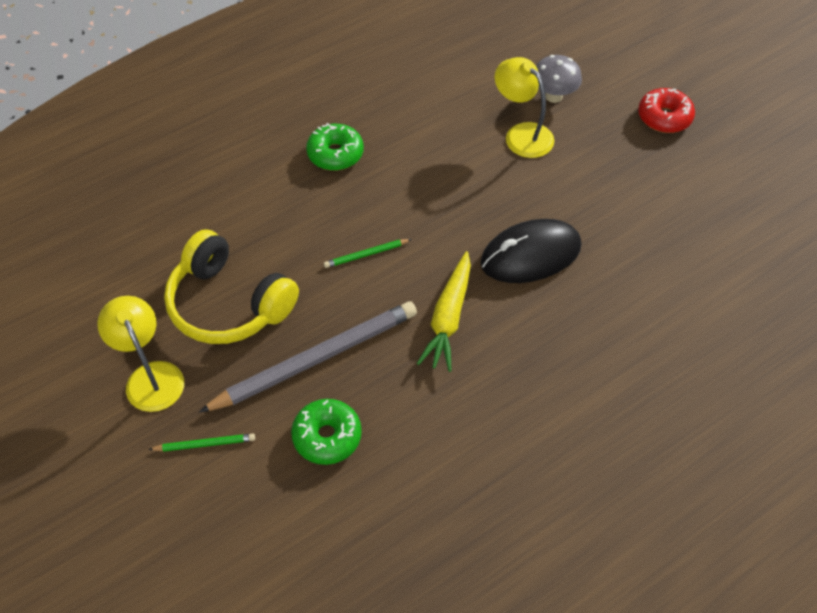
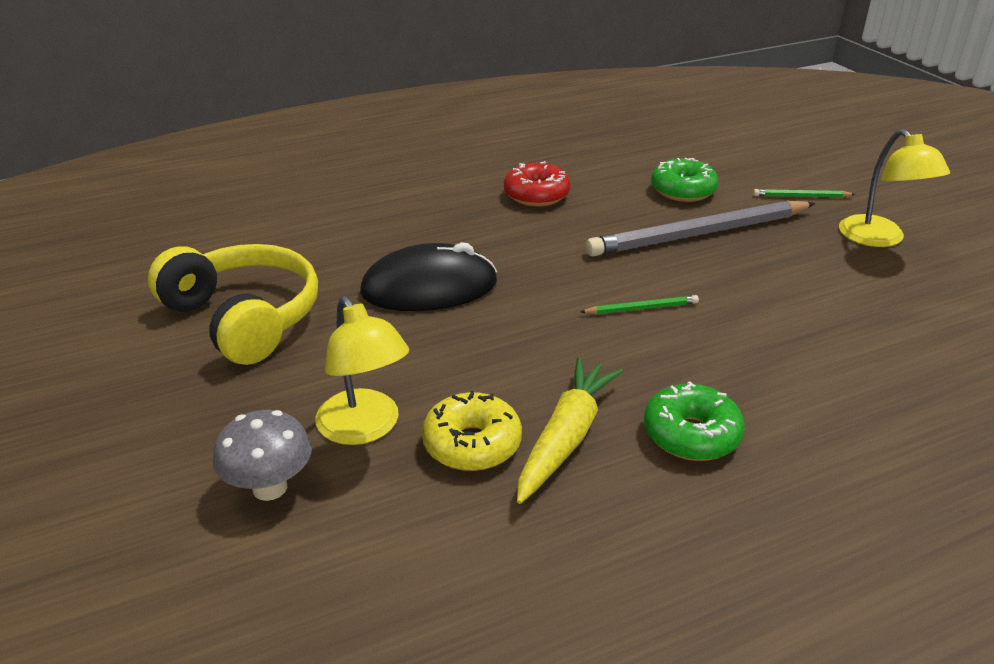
camera: 170 degrees left, 20 degrees down
(228, 304) = (813, 282): yellow headphones -> yellow headphones (244, 318)
(448, 318) = (548, 248): yellow carrot -> yellow carrot (566, 438)
(458, 132) = (472, 444): none -> yellow donut
(664, 117) = (110, 425): red donut -> red donut (536, 195)

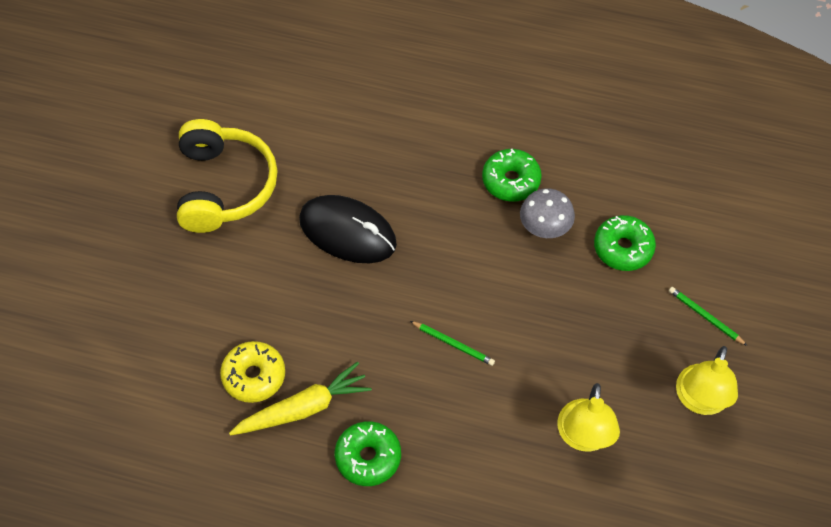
camera: 40 degrees right, 25 degrees up
(270, 488) = (140, 331): grey mushroom -> grey mushroom (544, 228)
(365, 428) = (213, 324): yellow lamp -> yellow lamp (584, 437)
(536, 195) = (511, 181): red donut -> green donut
(699, 234) = (575, 303): grey pencil -> none

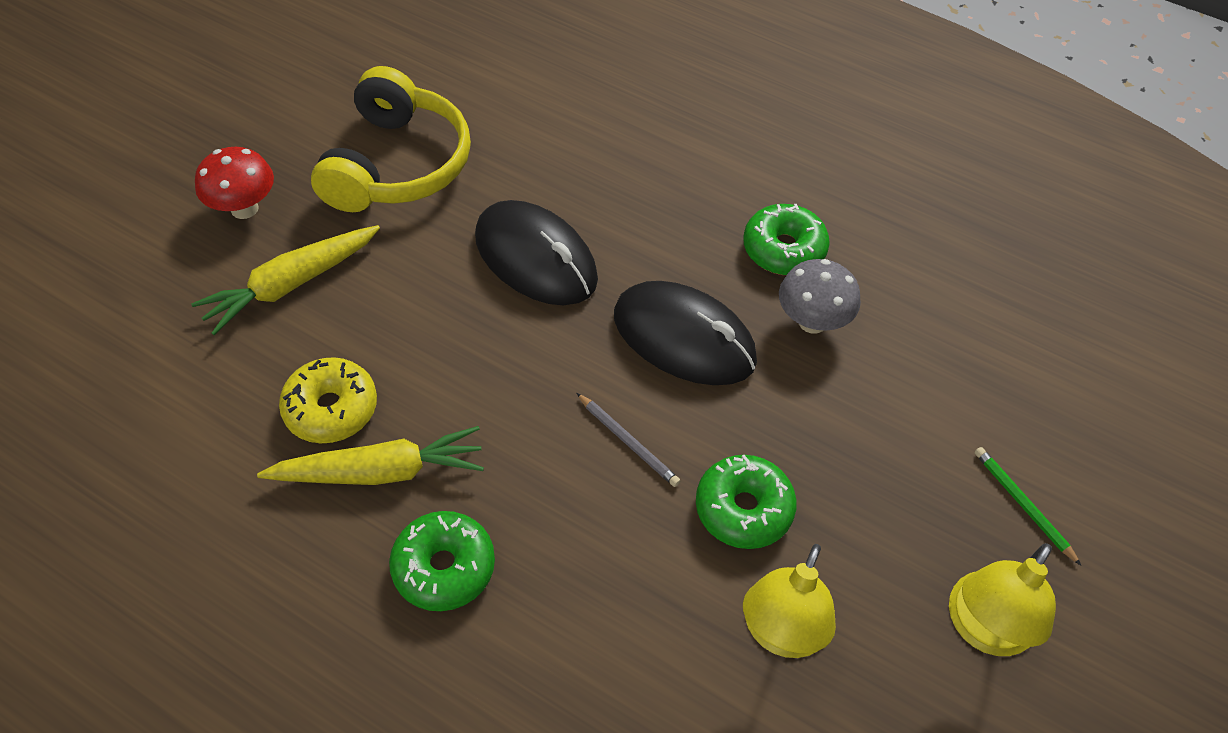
camera: 15 degrees right, 5 degrees down
(130, 249) = (244, 208): none -> red mushroom
(189, 297) = (291, 284): none -> yellow carrot
(453, 344) = (628, 441): green pencil -> grey pencil
(465, 263) = (684, 338): none -> black mouse
(623, 248) = (920, 376): green donut -> green donut (743, 509)

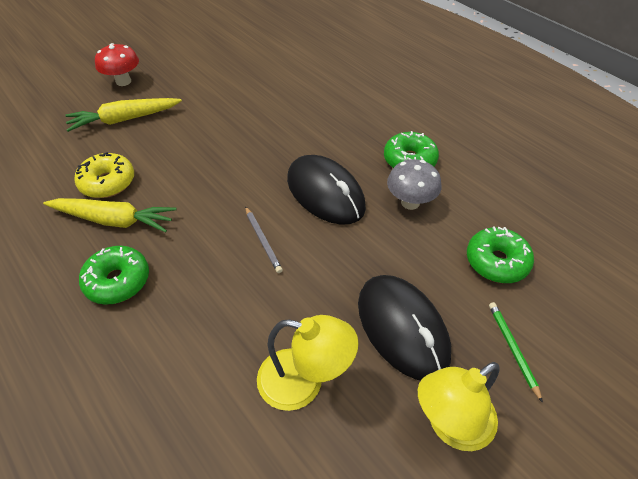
camera: 20 degrees right, 5 degrees down
(397, 165) = (211, 77): yellow headphones -> none
(535, 258) = (260, 134): black mouse -> black mouse (402, 328)
(743, 509) = (315, 298): green donut -> green donut (496, 261)
(781, 633) = (304, 382): yellow lamp -> yellow lamp turned 120 degrees counterclockwise

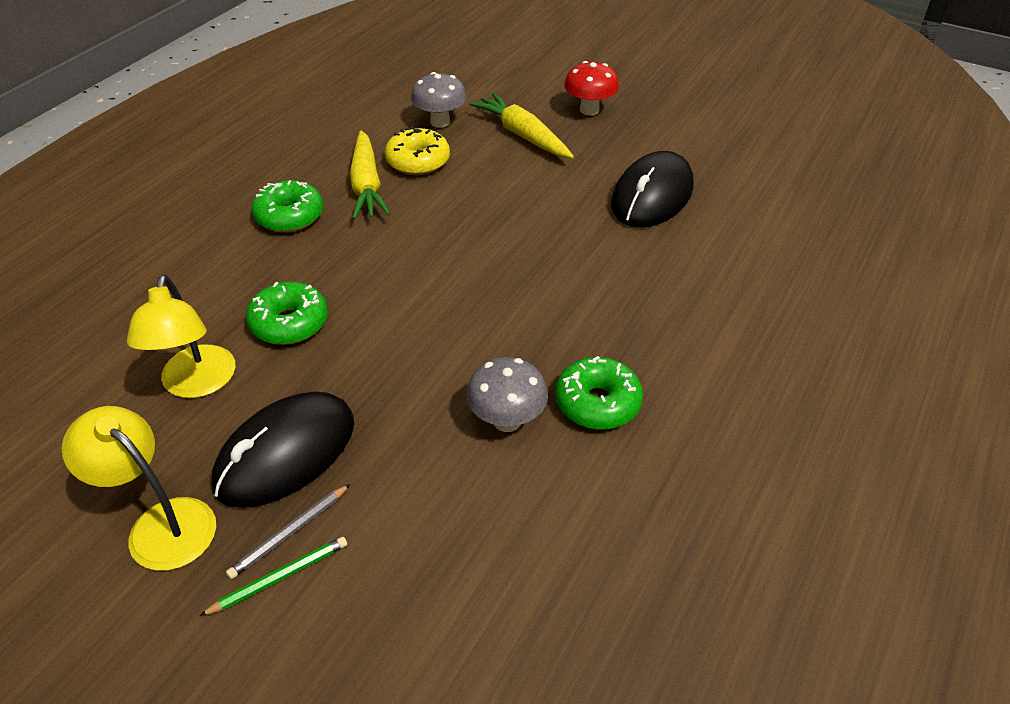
camera: 70 degrees right, 5 degrees down
(65, 157) = (440, 122): none -> grey mushroom
(263, 240) = (380, 299): grey pencil -> grey pencil (290, 533)
(325, 193) = (483, 330): black mouse -> black mouse (652, 196)
(496, 261) = (430, 541): green donut -> green donut (289, 323)

